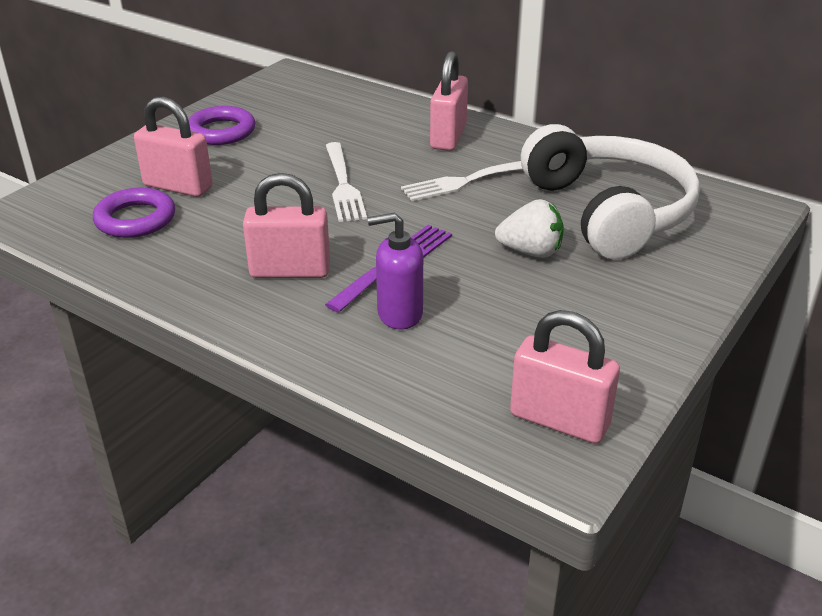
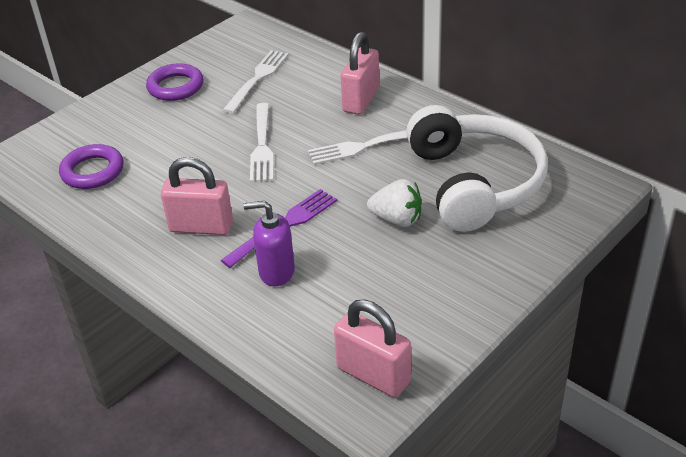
camera: 10 degrees right, 5 degrees up
(178, 187) = (131, 141): pink padlock -> none
(319, 121) = (257, 79): none -> white fork

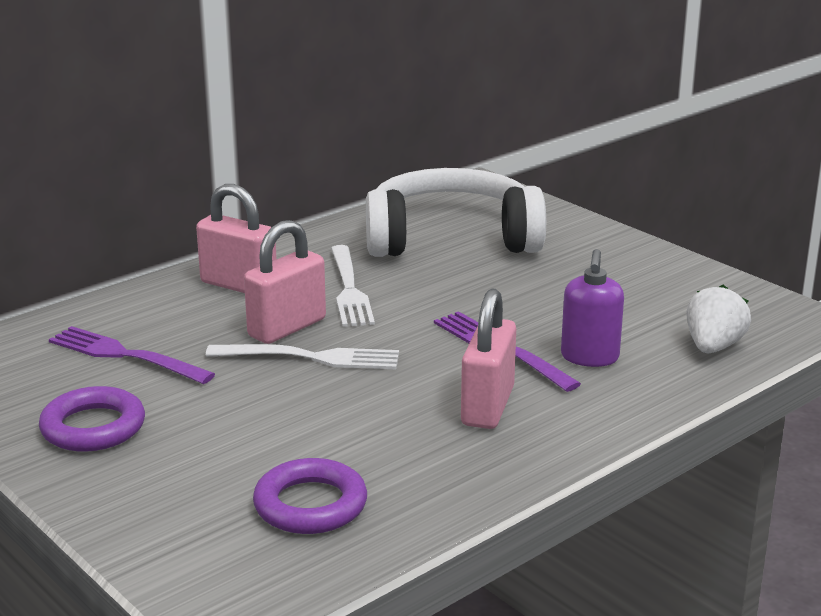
camera: 85 degrees left, 15 degrees down
(257, 79) = (125, 355): white fork -> purple fork
(373, 375) = (757, 313): pink padlock -> pink padlock (287, 328)
(397, 219) = (506, 283): white strawberry -> white strawberry (713, 347)

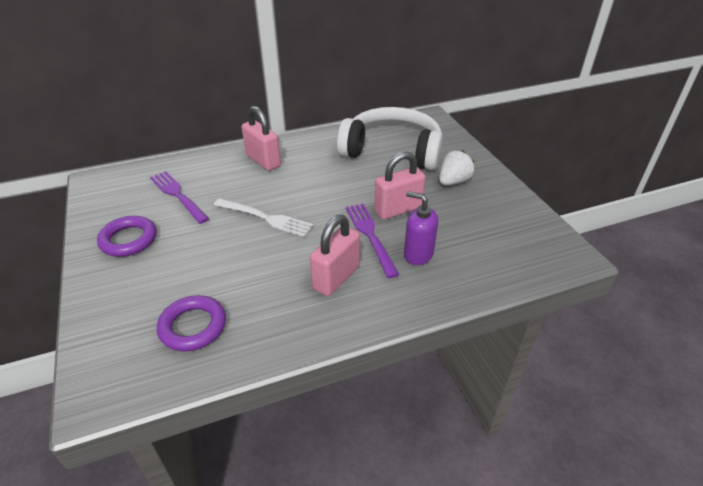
camera: 20 degrees right, 15 degrees up
(287, 328) = (267, 194): pink padlock -> pink padlock (398, 209)
(349, 289) = (316, 175): white fork -> none
(589, 357) = (418, 254): purple soap dispenser -> purple soap dispenser turned 90 degrees clockwise
(713, 347) = (499, 264): white strawberry -> white strawberry (453, 181)

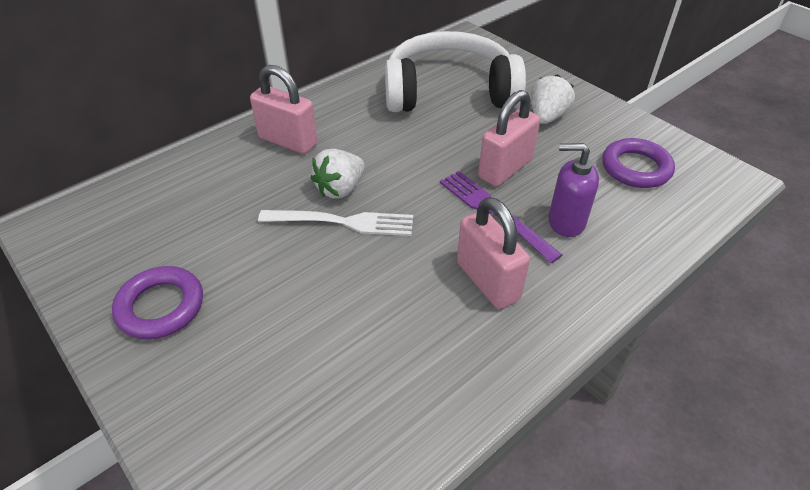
camera: 20 degrees left, 5 degrees up
(178, 195) = (194, 220): purple fork -> none
(193, 326) = (340, 409): purple ring -> purple ring (636, 168)
(277, 197) = (340, 189): none -> white strawberry
(336, 278) = (487, 281): pink padlock -> pink padlock turned 45 degrees counterclockwise

